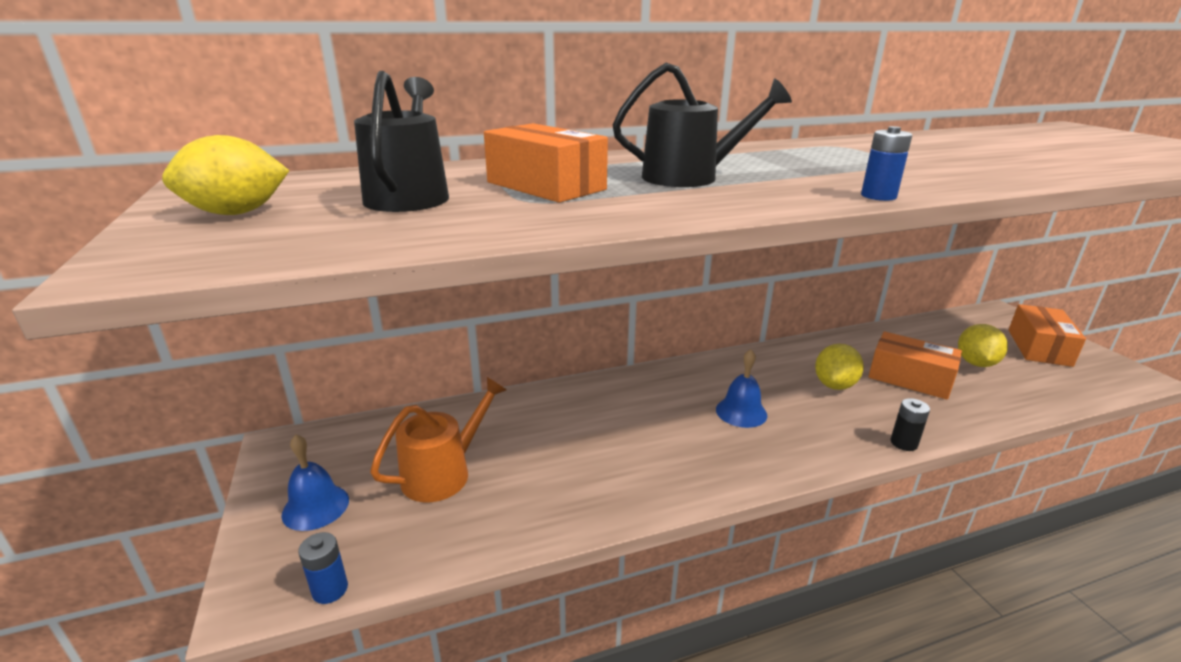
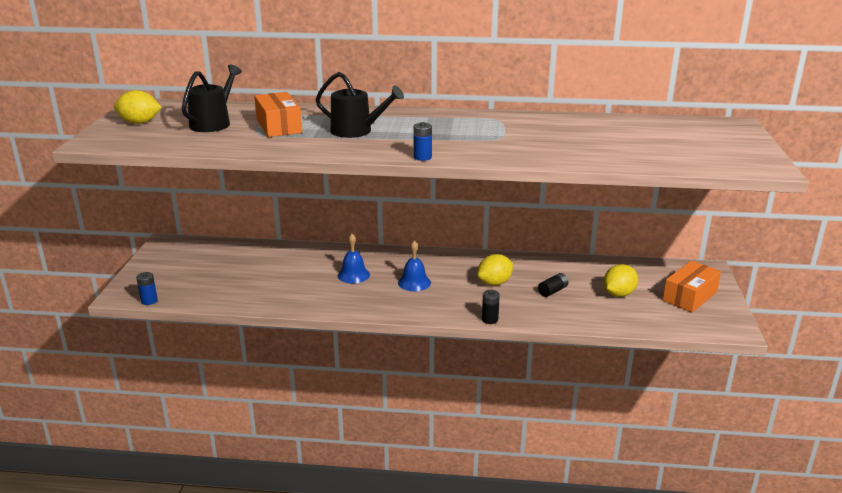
camera: 25 degrees right, 0 degrees up
(315, 507) = (163, 271): blue bell -> blue bell (353, 275)
(443, 473) = (228, 272): orange watering can -> none
(910, 378) = (553, 291): orange box -> black battery

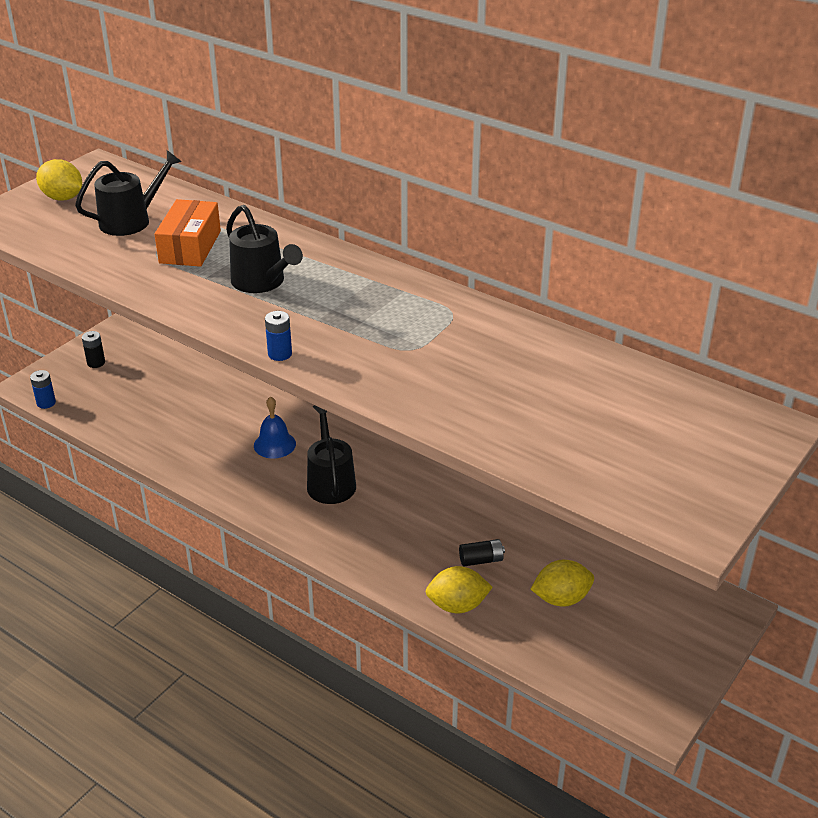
camera: 30 degrees right, 10 degrees up
(414, 282) = (330, 482): blue bell -> black watering can
(490, 319) = (363, 572): black battery -> black battery (96, 363)
(494, 283) = (422, 519): yellow lemon -> yellow lemon (457, 605)
(689, 296) = (654, 642): orange box -> none

